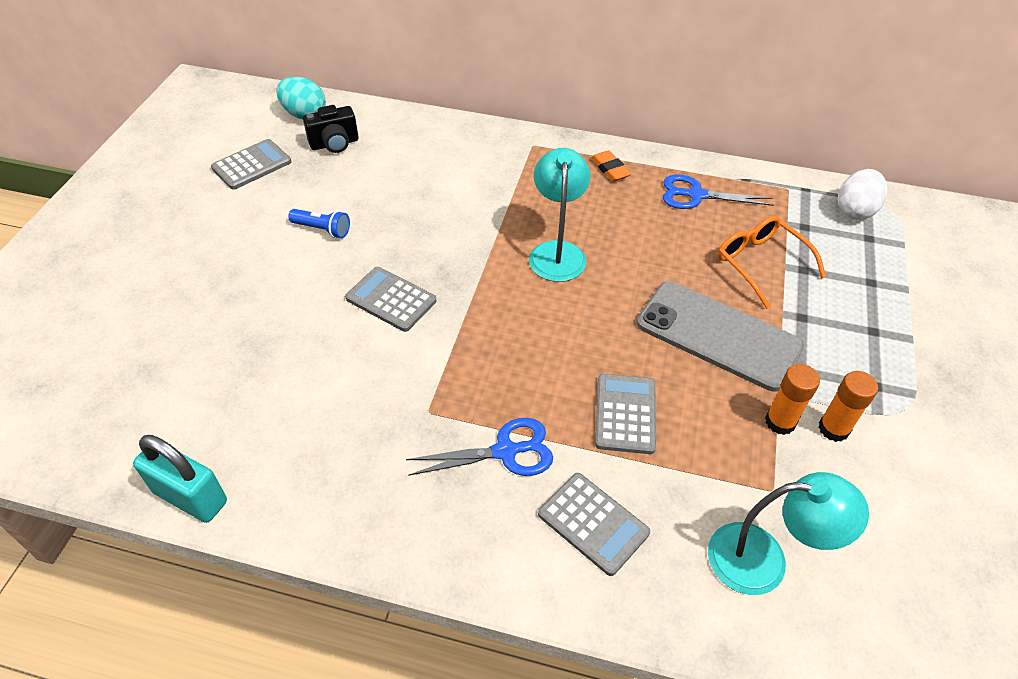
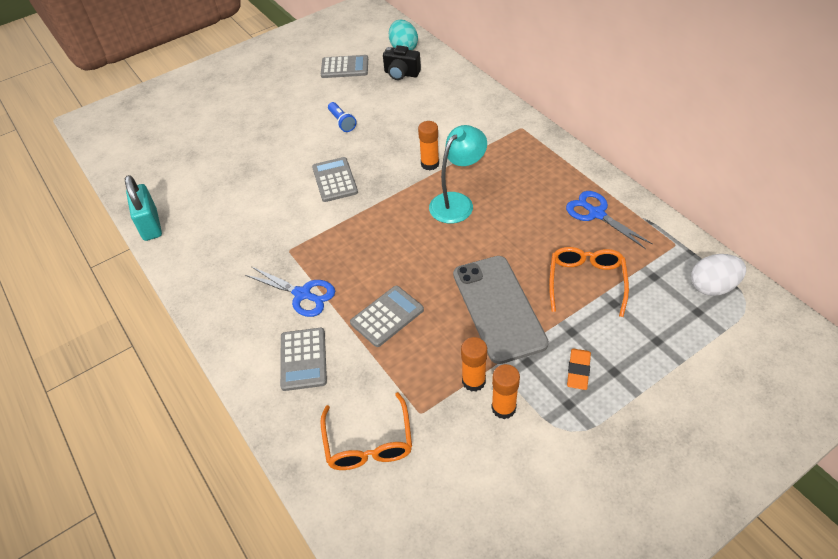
camera: 45 degrees right, 0 degrees up
(481, 227) = (430, 164): none -> orange glue stick
(610, 169) = (555, 167): orange eraser -> orange eraser (578, 371)
(764, 560) = (368, 443): turquoise lamp -> orange glasses

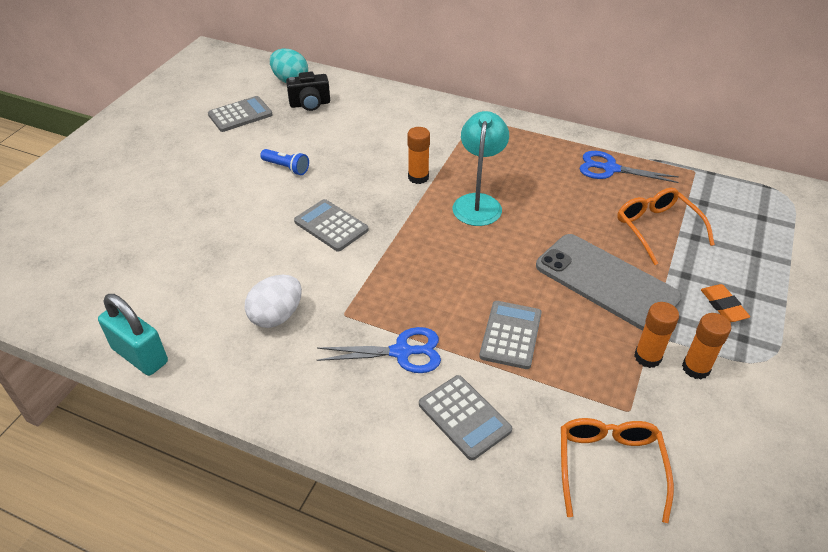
camera: 35 degrees left, 5 degrees down
(368, 443) = (609, 466): orange glasses -> orange glasses turned 135 degrees counterclockwise
(712, 287) = (753, 193): white egg -> white egg (276, 316)

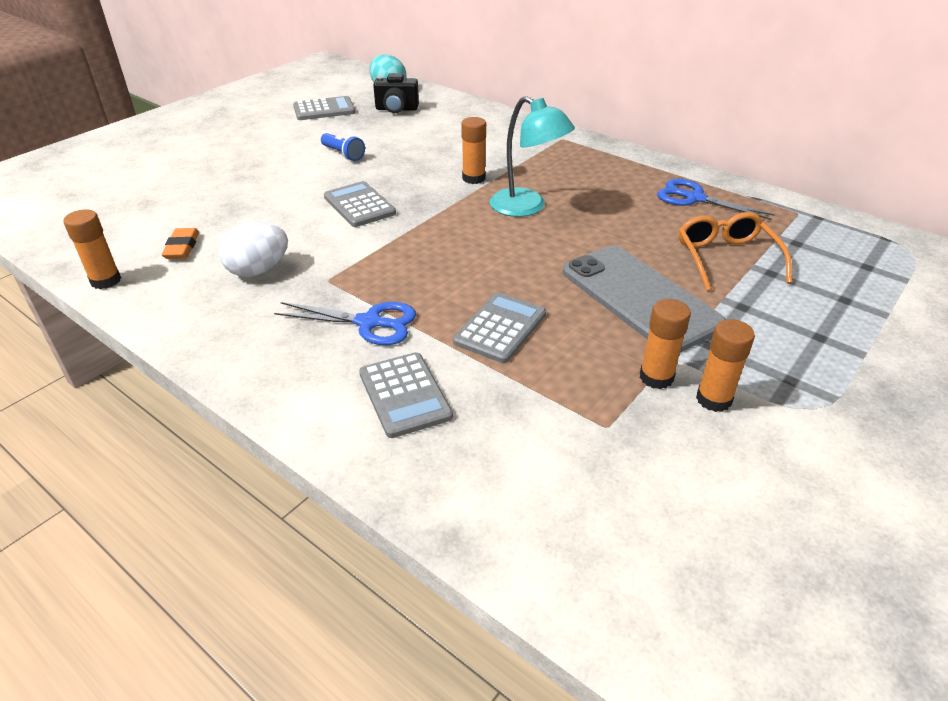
camera: 15 degrees right, 5 degrees down
(140, 355) = (106, 281): turquoise padlock -> orange glue stick
(478, 202) = (527, 207): turquoise lamp -> turquoise lamp turned 105 degrees clockwise
(609, 466) = (553, 478): orange glasses -> none
(723, 306) = (778, 344): orange eraser -> orange eraser (182, 247)

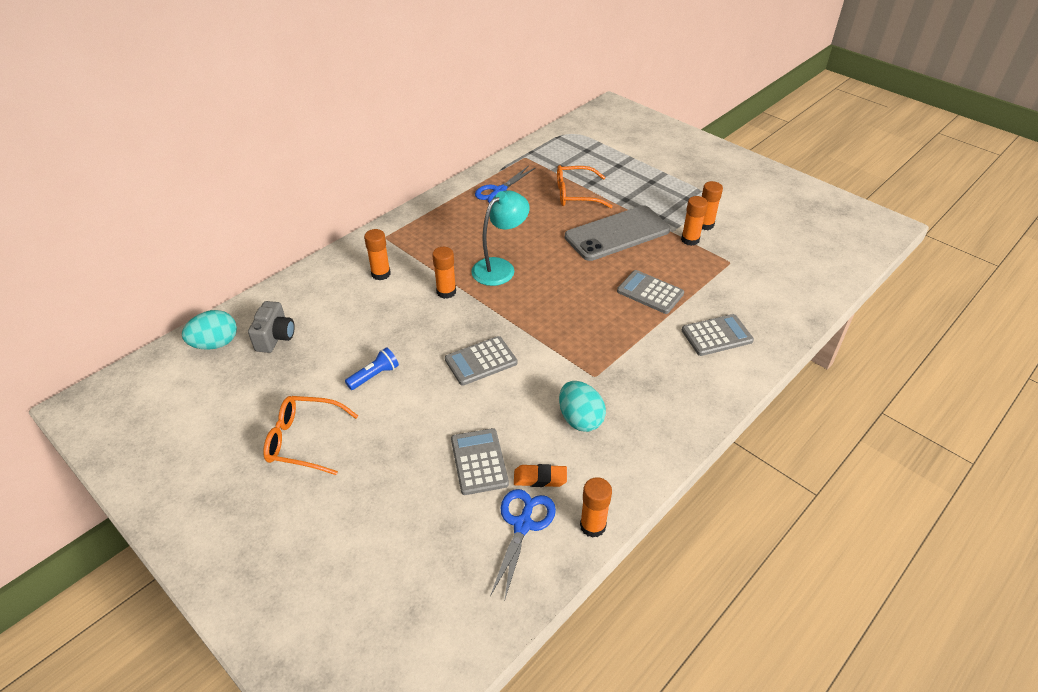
camera: 85 degrees left, 5 degrees up
(258, 270) = (580, 419): white egg -> turquoise egg
(269, 134) = (303, 440): none -> orange glasses
(324, 109) = (250, 396): grey calculator -> grey calculator (479, 461)
(369, 323) = (647, 352): blue scissors -> blue scissors (523, 525)
(396, 109) = (275, 337): black camera -> grey camera
(497, 142) = (381, 274): none -> orange glue stick

